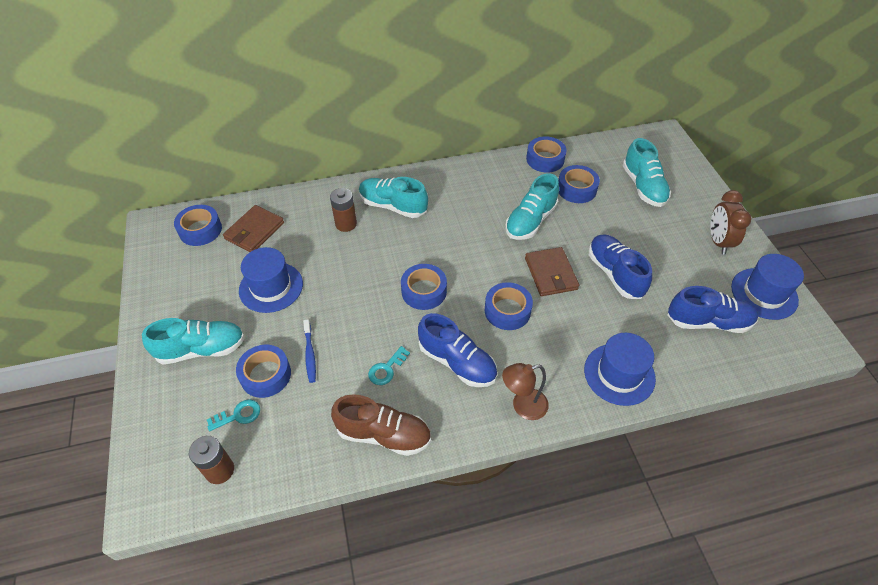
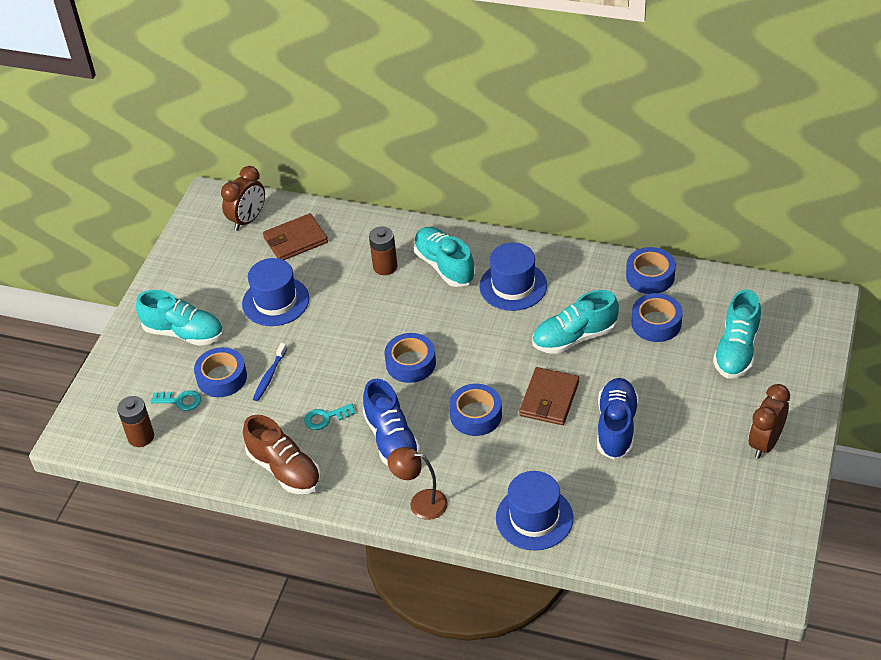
camera: 35 degrees right, 5 degrees down
(200, 230) = (248, 220): blue tape -> brown clock
(708, 322) = (671, 513): blue shoe -> none
(764, 293) = (762, 515): blue hat -> blue hat (513, 286)

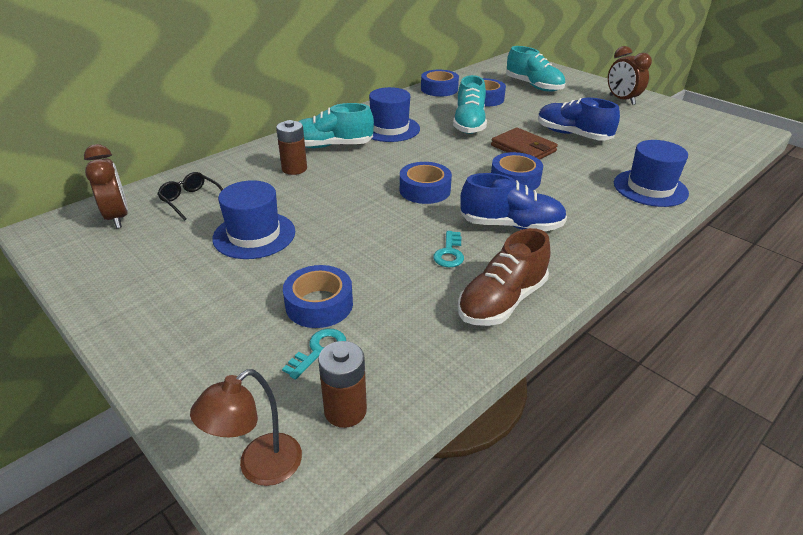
camera: 65 degrees left, 10 degrees down
(184, 333) = (212, 312): turquoise shoe -> none
(269, 376) = (354, 270): blue toothbrush -> none
(284, 470) = (502, 301): brown shoe -> brown shoe turned 150 degrees clockwise
(295, 240) = (191, 200): brown wallet -> black glasses
(420, 503) = (602, 233): brown lamp -> brown lamp (259, 468)

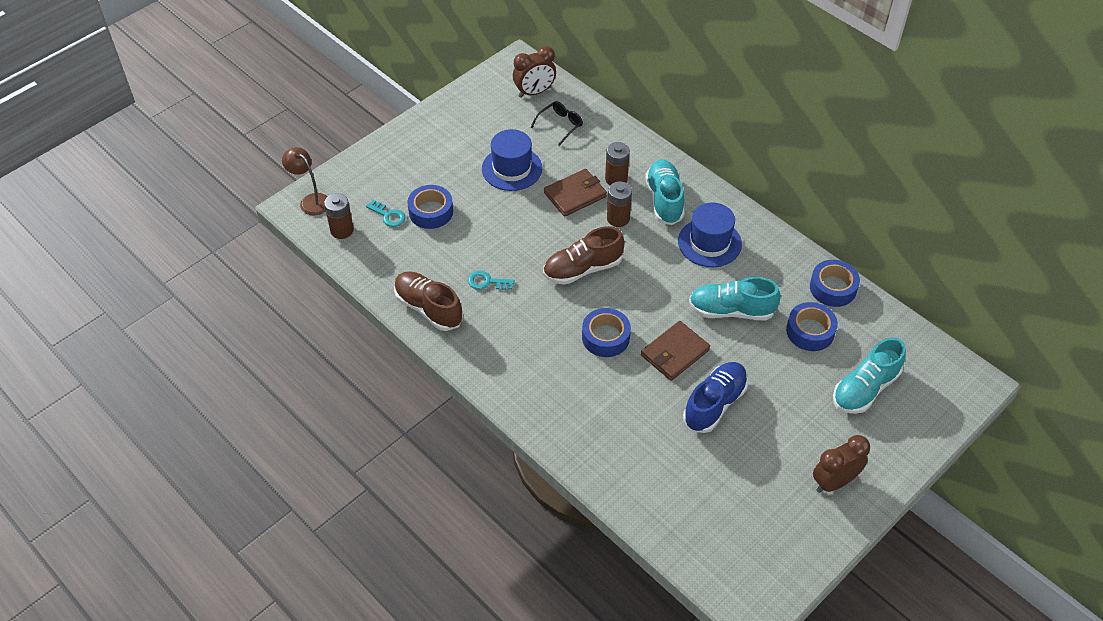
camera: 90 degrees right, 15 degrees up
(312, 192) = (575, 195): none -> brown wallet
(353, 169) = (618, 218): none -> brown battery
(425, 190) = (582, 269): blue tape -> brown shoe
(511, 225) = (525, 325): blue shoe -> none
(650, 188) = (595, 446): blue hat -> none

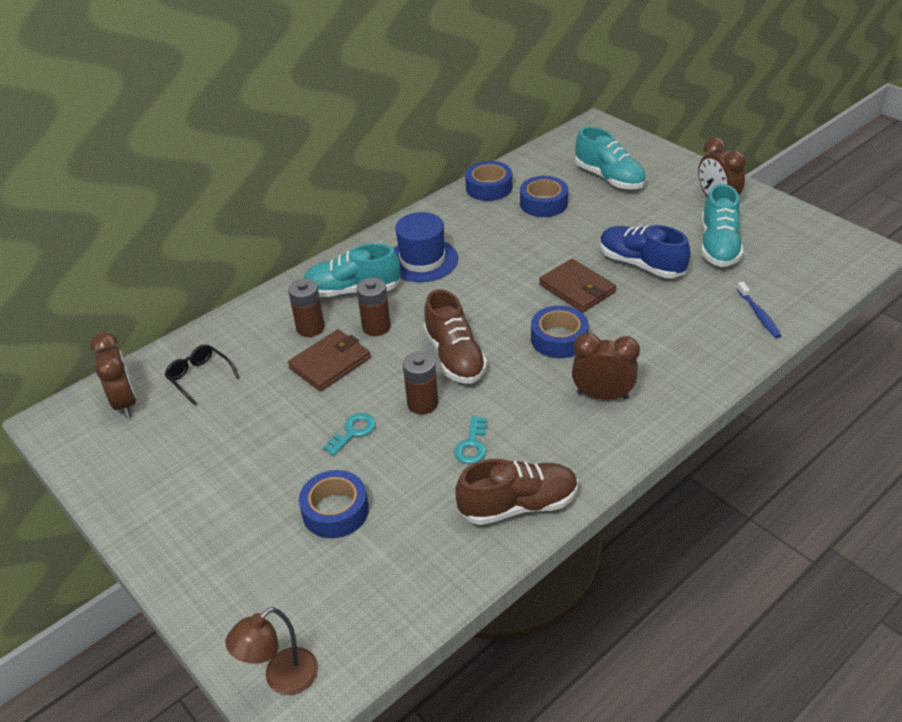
camera: 85 degrees left, 10 degrees down
(342, 230) = (357, 625): brown battery -> brown battery (422, 403)
(388, 215) = (334, 563): turquoise key -> turquoise key (353, 432)
(428, 308) = (518, 505): brown shoe -> brown shoe turned 150 degrees counterclockwise
(512, 168) = (269, 424): blue hat -> none
(537, 363) = (602, 395): none -> brown clock
(575, 195) = (330, 363): brown wallet -> brown wallet turned 75 degrees clockwise
(643, 490) = (758, 314): none -> blue toothbrush
(731, 311) = (518, 249): turquoise shoe -> turquoise shoe (718, 246)

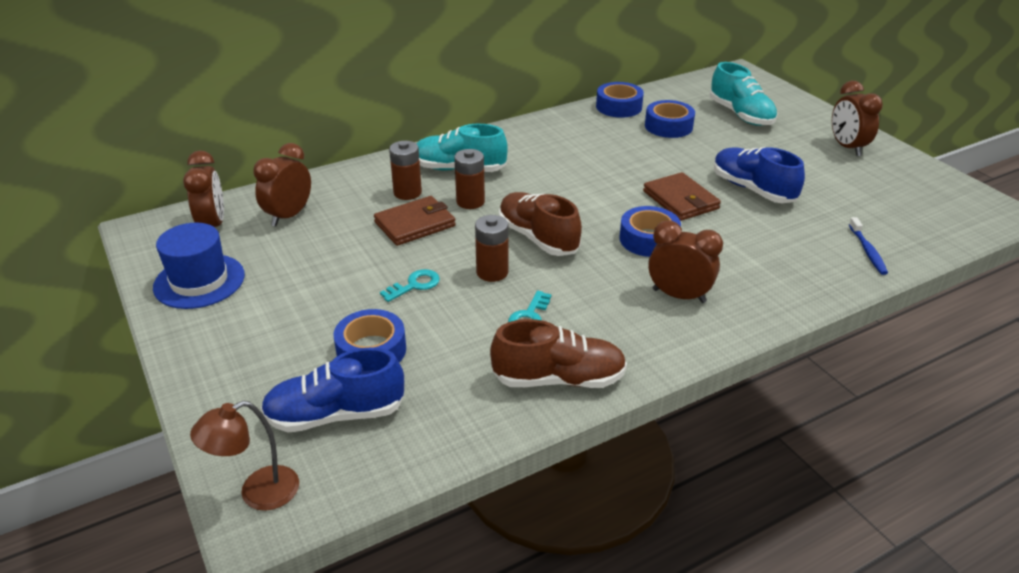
camera: 10 degrees right, 5 degrees down
(199, 377) = (289, 216): black glasses -> brown clock
(325, 585) = (336, 415): none -> blue shoe
(422, 260) = (534, 155): blue hat -> blue hat (199, 281)
(454, 357) = (538, 238): brown shoe -> brown shoe turned 150 degrees clockwise
(718, 246) = (839, 186): turquoise shoe -> none

